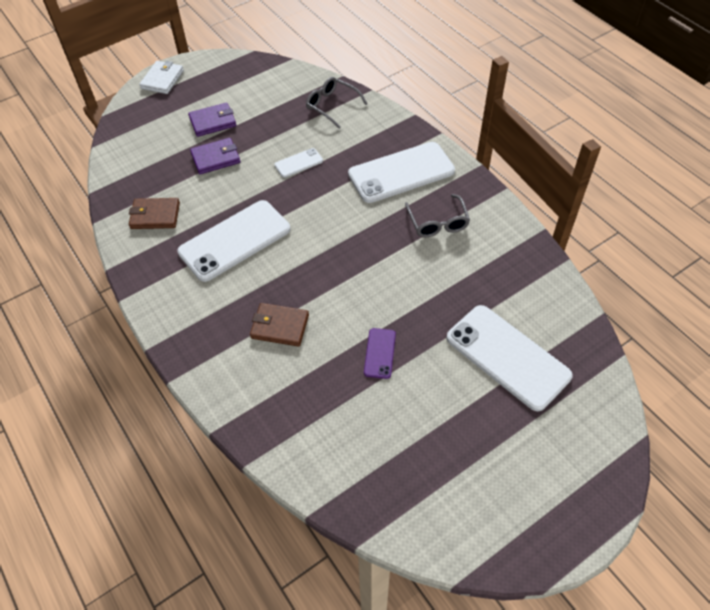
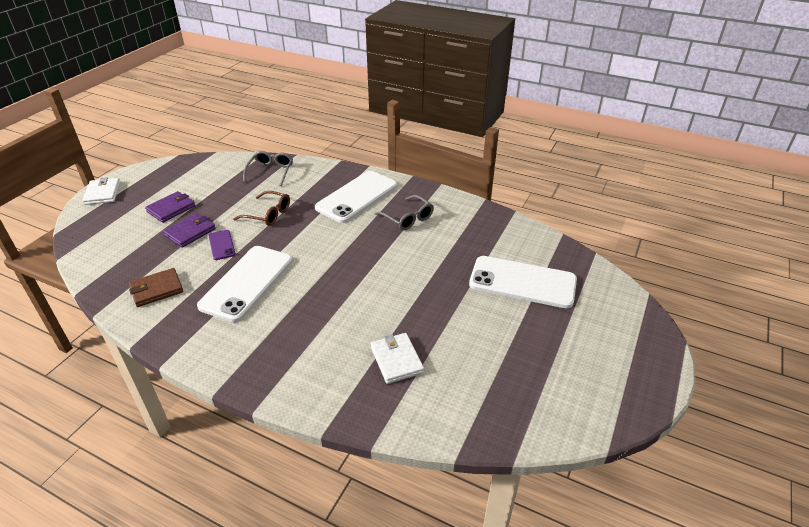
camera: 30 degrees left, 15 degrees down
(280, 326) = (330, 329): brown wallet -> none
(298, 163) = (268, 214): white phone -> brown glasses
(319, 389) = (396, 360): none -> white wallet
(331, 106) = (270, 172): grey glasses -> grey glasses turned 90 degrees clockwise
(380, 353) = (427, 316): purple phone -> purple phone (222, 245)

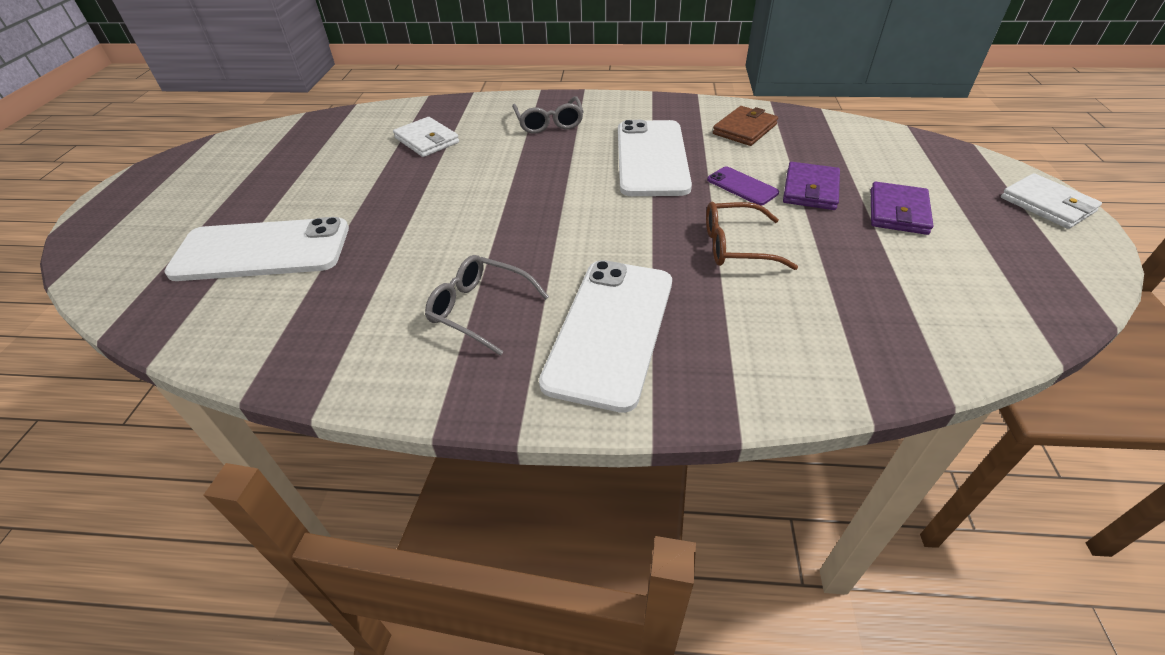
camera: 160 degrees right, 5 degrees up
(270, 172) = (855, 341): grey glasses -> grey glasses (549, 123)

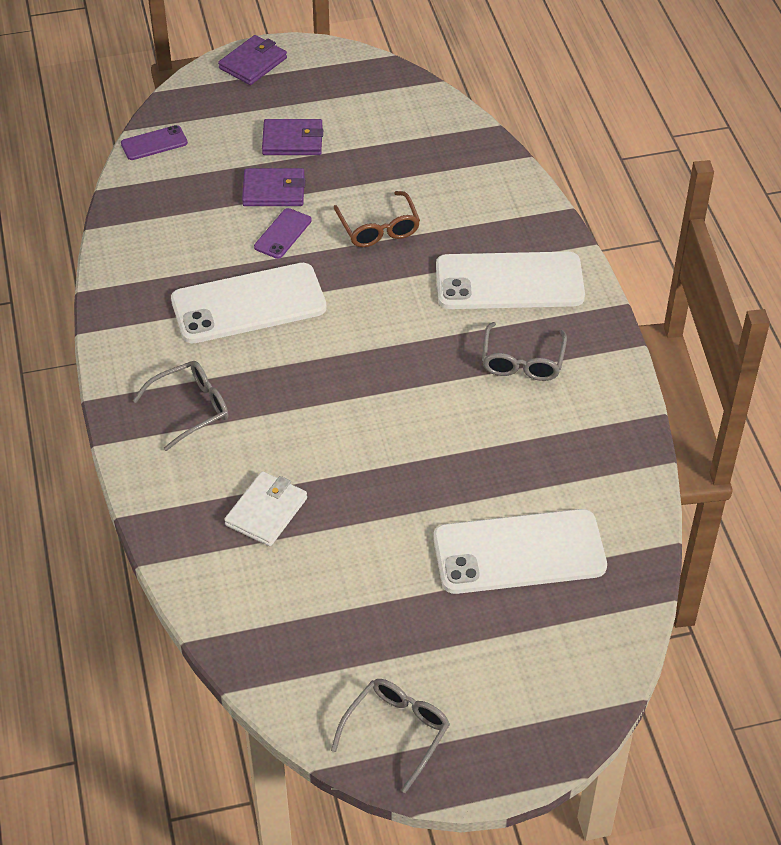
camera: 110 degrees left, 5 degrees up
(196, 164) = (397, 732): none -> grey glasses
(262, 250) = (519, 552): white phone -> white phone turned 75 degrees counterclockwise
(744, 129) = (164, 243): brown wallet -> none
(888, 136) = (154, 143): none -> purple phone
(1047, 204) = (253, 63): white wallet -> purple wallet

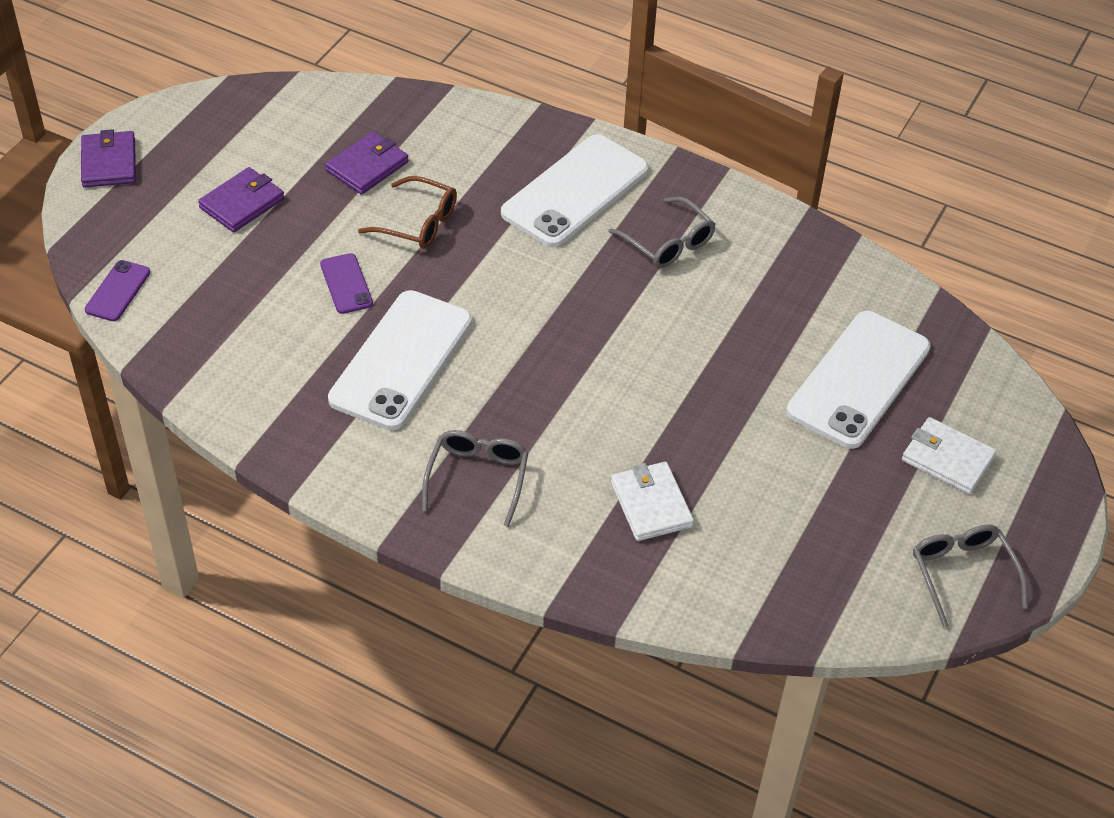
camera: 50 degrees left, 0 degrees up
(274, 190) = (286, 255): purple wallet -> purple wallet (367, 166)
(501, 654) = (947, 459): none -> white wallet

